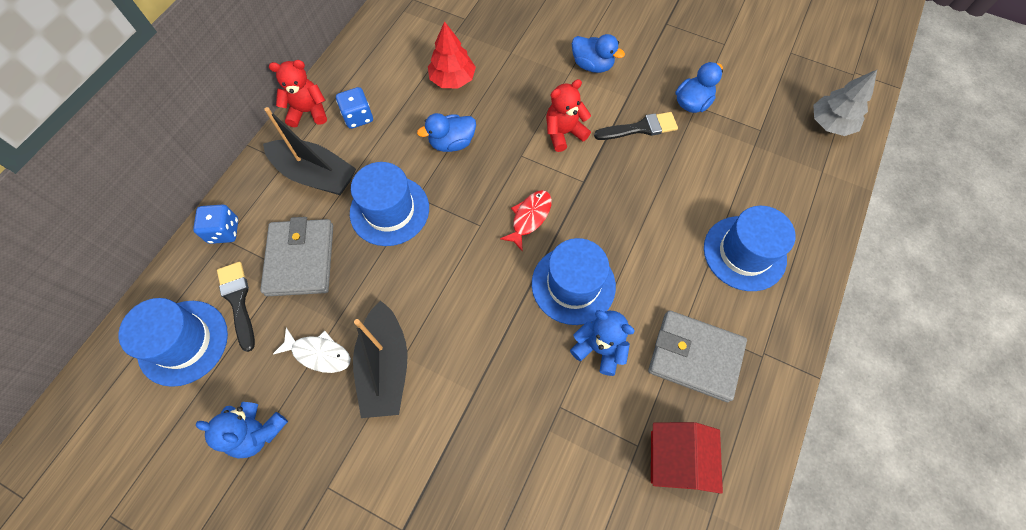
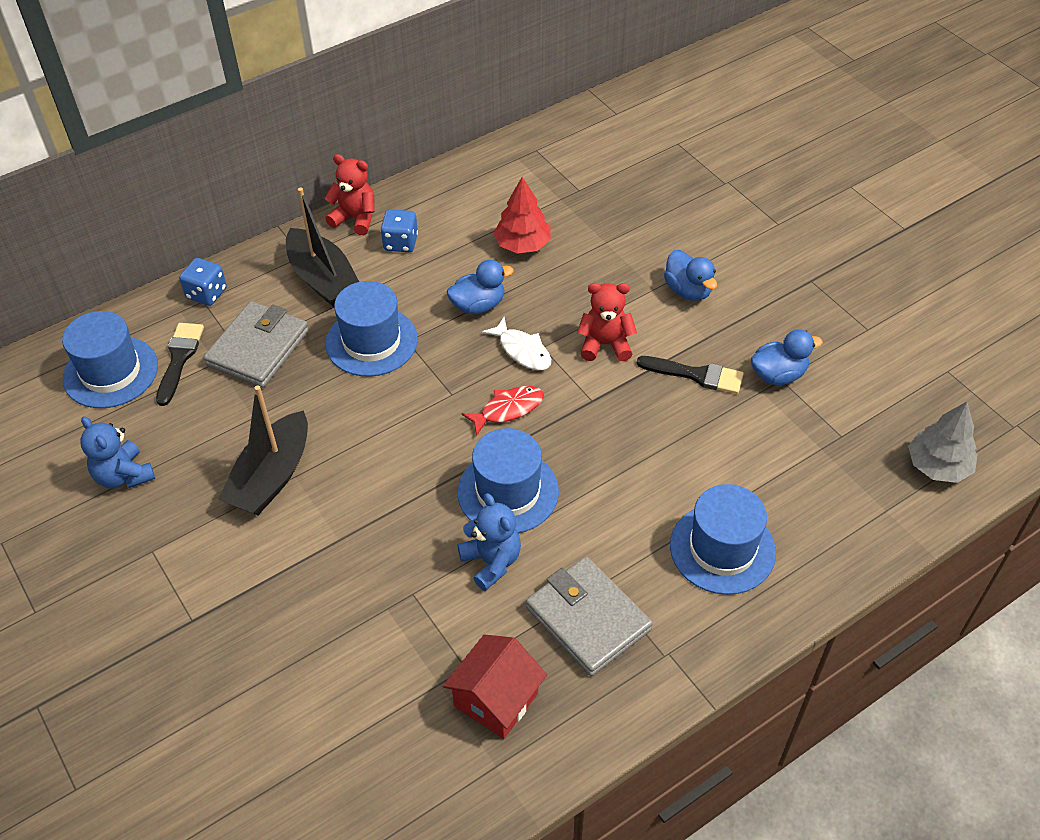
camera: 30 degrees right, 15 degrees down
(318, 354) = (219, 437): white fish -> white fish (522, 351)
(452, 143) = (478, 305): blue duck -> blue duck turned 150 degrees clockwise

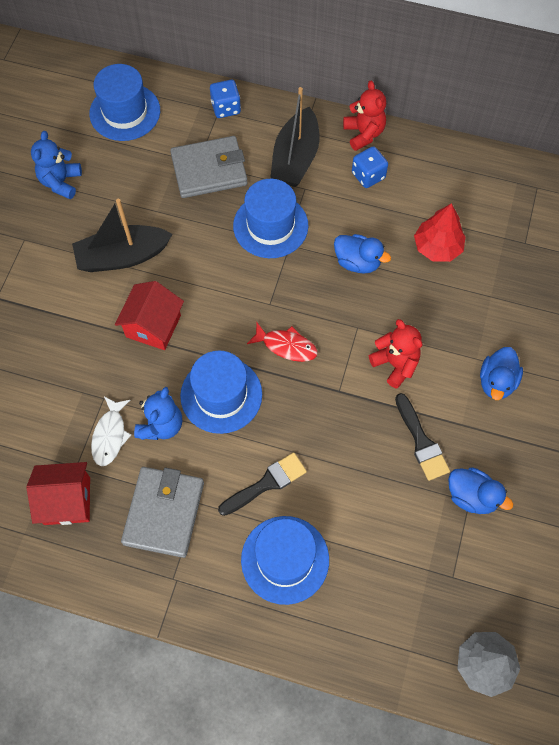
camera: 50 degrees right, 15 degrees up
(179, 359) = (164, 137): black brush -> black brush (266, 483)
(377, 500) = (153, 326): none -> red house
(522, 351) = (343, 317): white fish -> white fish (110, 435)

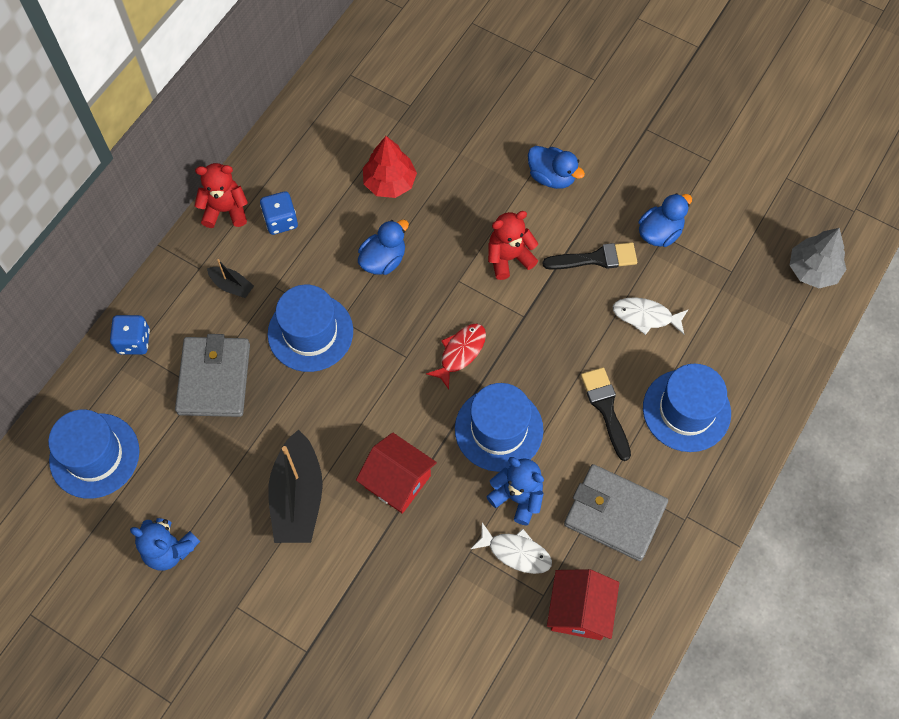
camera: 75 degrees left, 0 degrees up
(295, 158) = (232, 286): black boat -> black boat, size x0.48
(374, 501) = (645, 316): none -> white fish

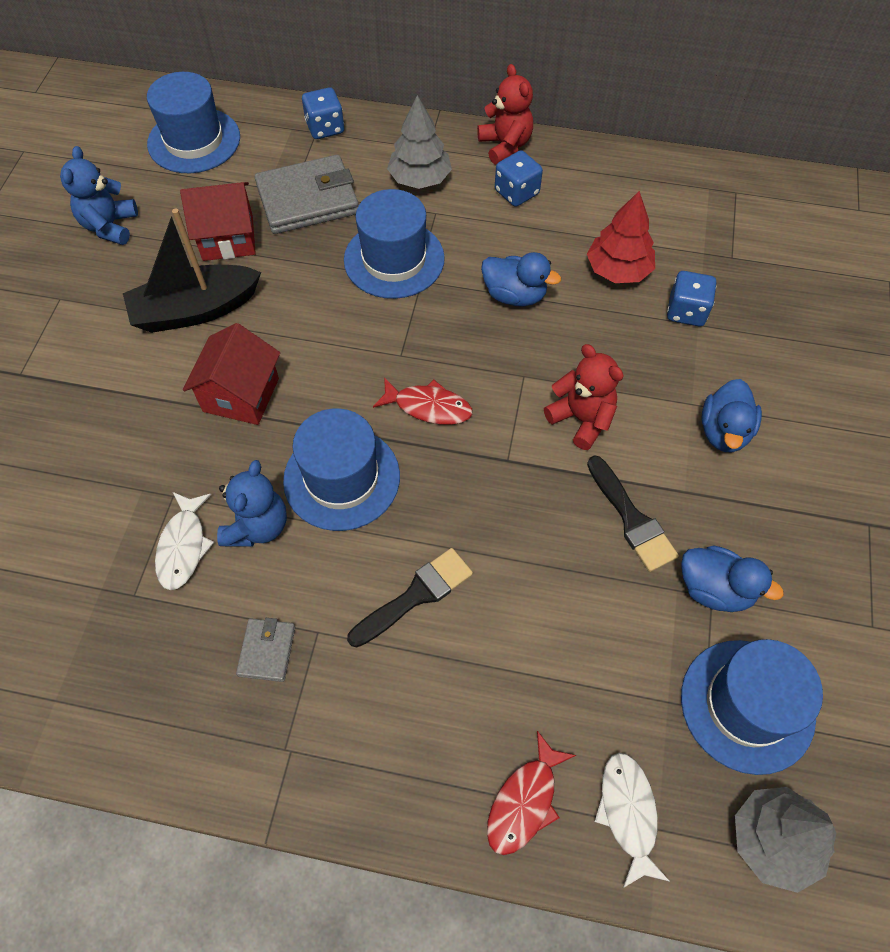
camera: 70 degrees right, 5 degrees down
(232, 286) = (420, 179): black boat -> grey tree
(445, 155) = (686, 311): none -> blue dice
(579, 611) = (121, 645): red house -> red house (228, 238)
(614, 514) = (267, 651): grey wallet -> grey wallet, size x0.49
(645, 316) = (575, 607): white fish -> white fish (628, 813)
(686, 410) = (453, 704): blue hat -> blue hat (747, 705)
(756, 390) = (524, 801): none -> red fish

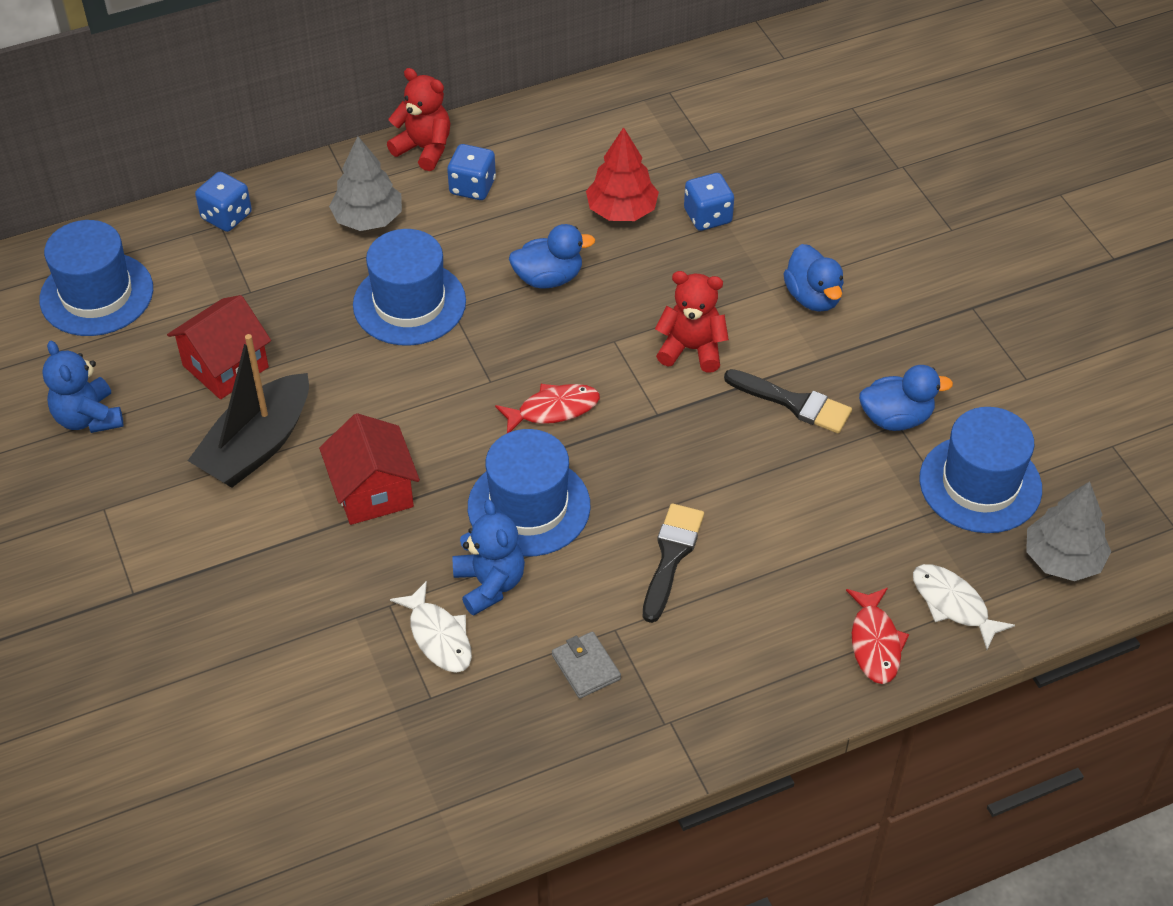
camera: 35 degrees left, 10 degrees down
(308, 199) = (273, 292): grey wallet -> none

